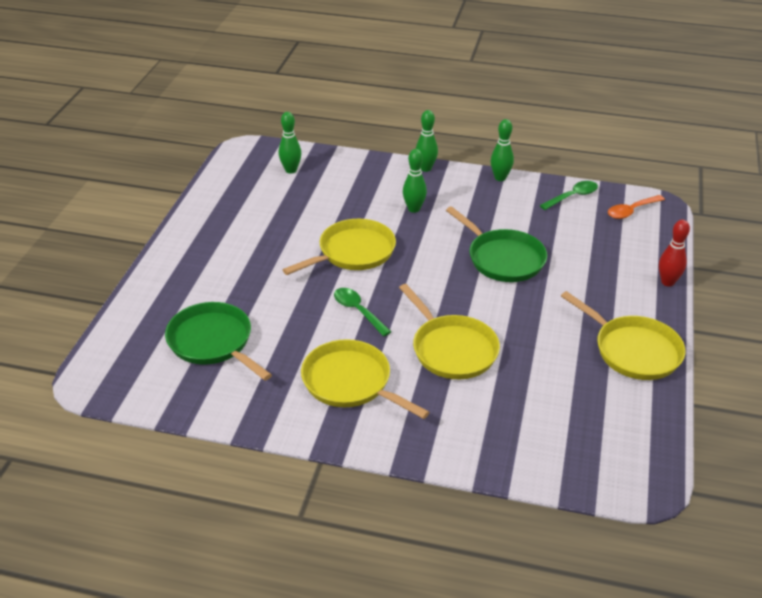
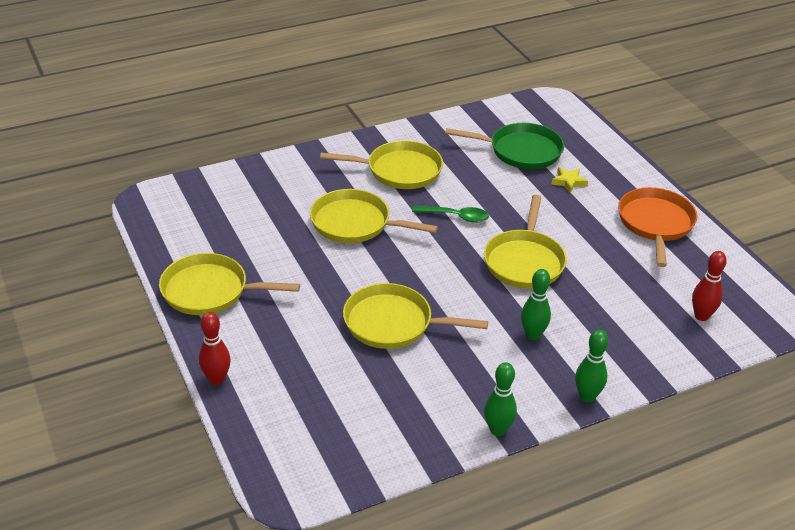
camera: 140 degrees right, 0 degrees up
(216, 230) = (655, 223): none -> orange pan
(222, 292) = (569, 182): none -> yellow star
(291, 170) = (701, 316): green bowling pin -> red bowling pin
(503, 258) = (393, 323): green pan -> yellow pan
(572, 196) = (394, 447): green spoon -> none
(631, 211) = (313, 462): orange spoon -> none

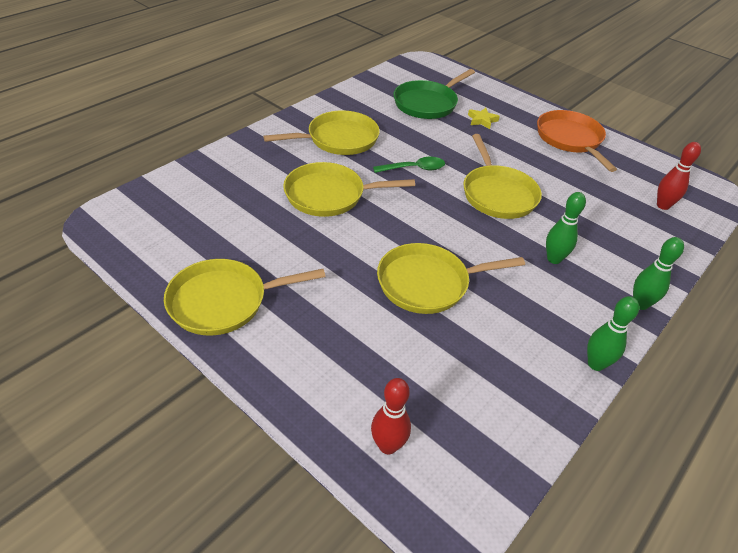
camera: 25 degrees left, 5 degrees up
(217, 379) = (288, 403): red bowling pin -> red bowling pin (388, 445)
(521, 151) = (427, 103): green pan -> green pan turned 150 degrees clockwise

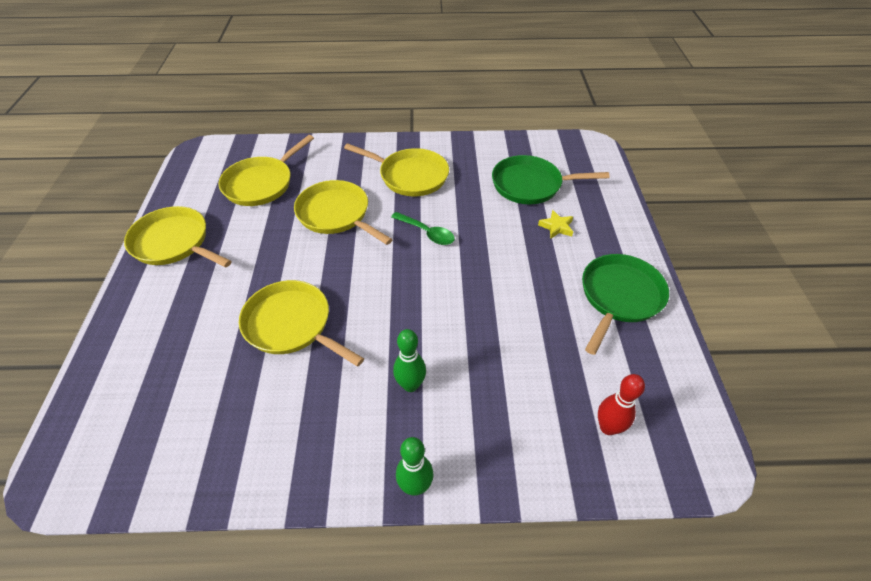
camera: 50 degrees right, 5 degrees up
(388, 445) = (102, 404): red bowling pin -> none
(498, 194) = (458, 298): yellow pan -> yellow pan (261, 184)
(570, 139) = (619, 297): orange pan -> green pan
(595, 364) = (295, 491): green bowling pin -> none

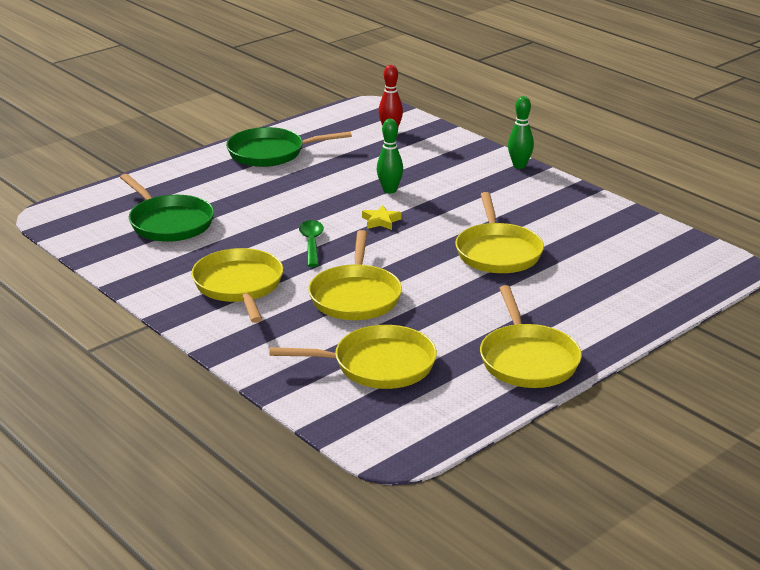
camera: 130 degrees left, 20 degrees down
(410, 385) = (464, 191): green bowling pin -> green bowling pin (389, 190)
(556, 227) = (219, 194): yellow star -> yellow star (381, 221)

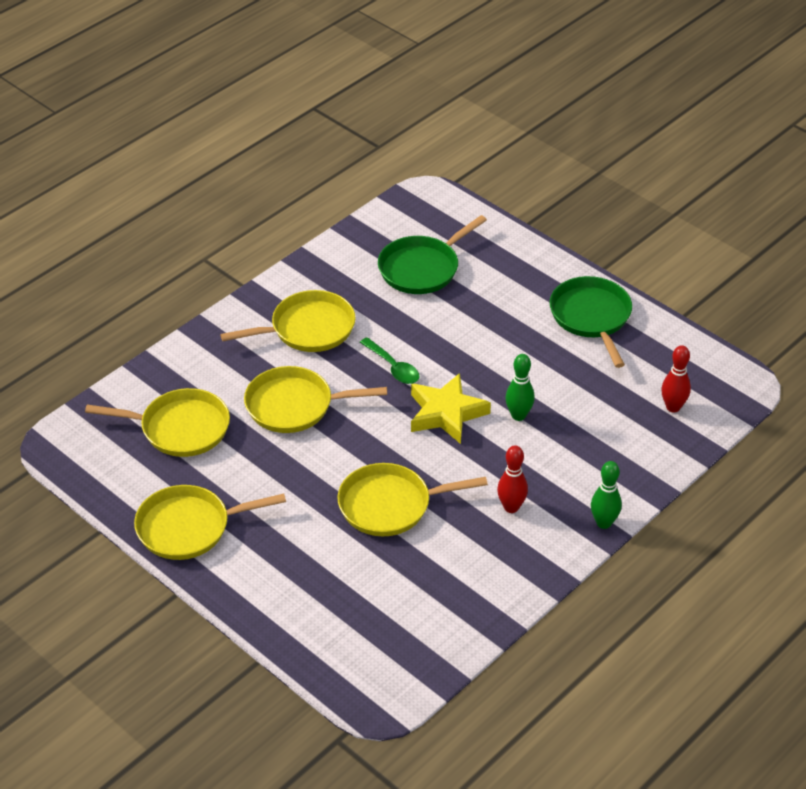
camera: 85 degrees right, 15 degrees up
(311, 243) = (393, 367): green spoon -> green spoon turned 60 degrees clockwise
(378, 365) = (180, 428): yellow pan -> yellow pan turned 75 degrees counterclockwise
(381, 221) = (446, 413): yellow star -> yellow star, size x2.01
(501, 200) = (511, 507): none -> red bowling pin

